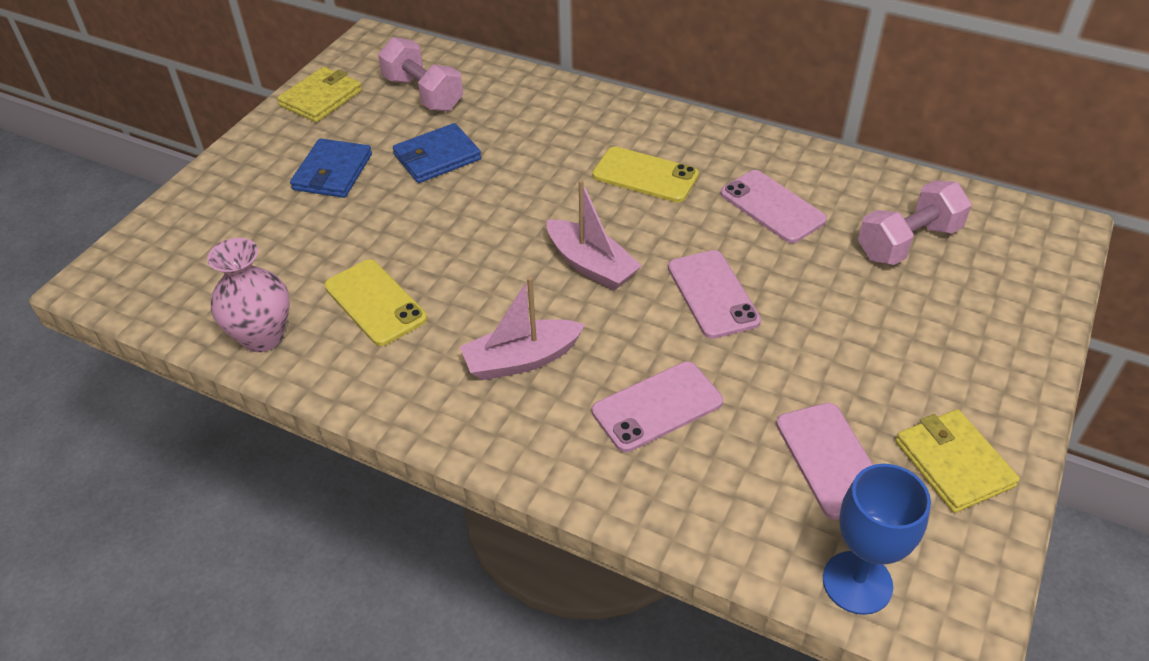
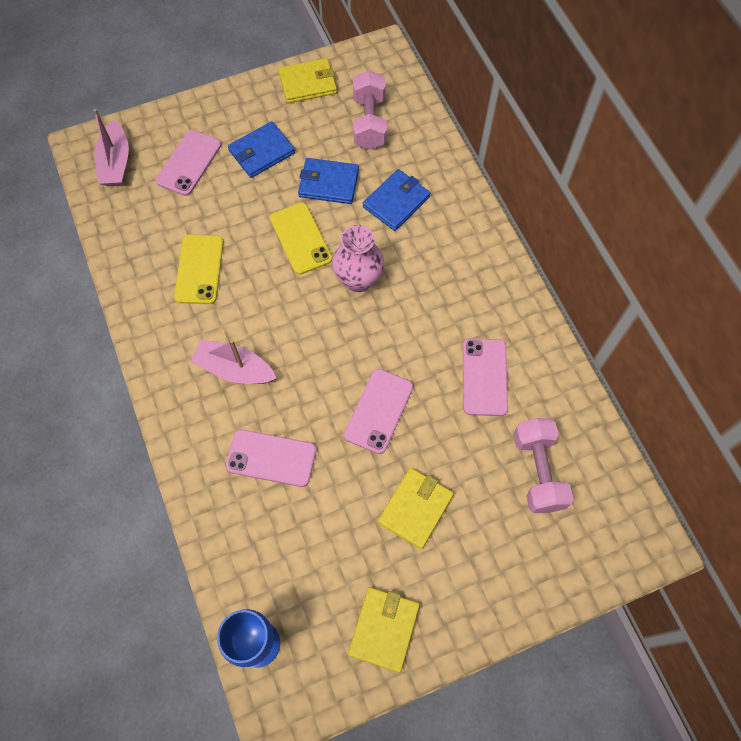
camera: 40 degrees right, 20 degrees up
(262, 337) = (128, 249): pink vase -> pink vase (358, 280)
(524, 134) = (396, 202): none -> blue wallet
(591, 265) = (333, 335): pink boat -> pink boat (116, 163)
(645, 175) = (434, 291): yellow phone -> yellow phone (300, 239)
(831, 460) = (322, 568): pink phone -> pink phone (189, 163)
(847, 344) = (415, 508): none -> yellow wallet
(908, 242) = (538, 471): pink dumbbell -> pink dumbbell turned 75 degrees clockwise

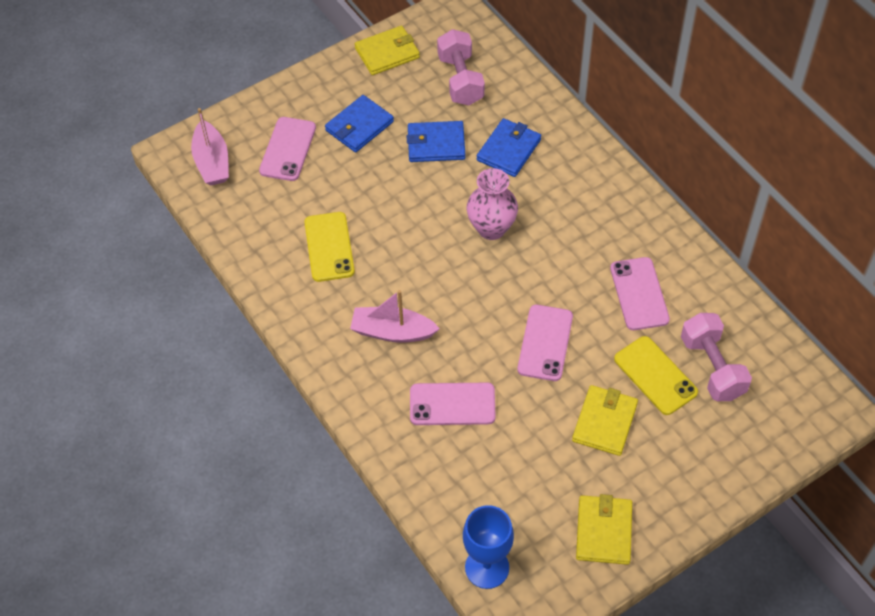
camera: 10 degrees left, 10 degrees down
(300, 239) = (423, 200): yellow phone -> yellow phone (655, 375)

